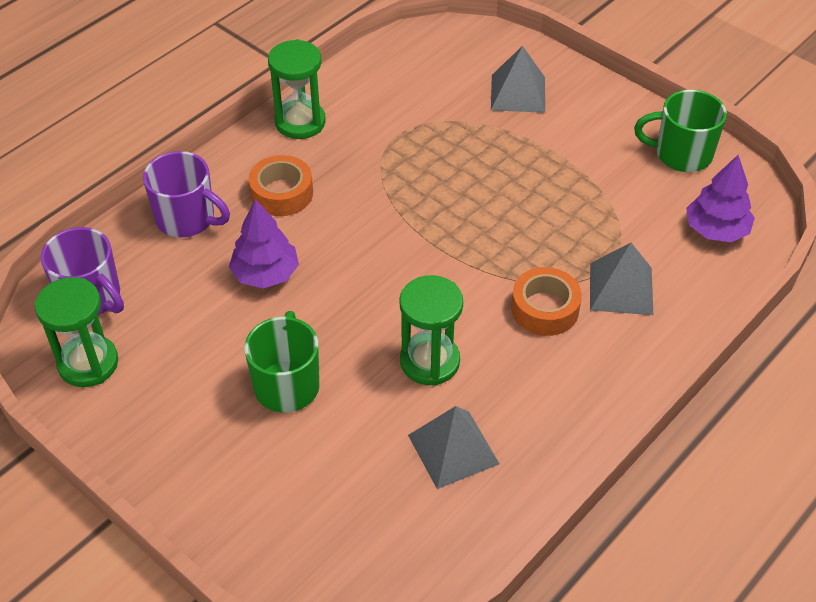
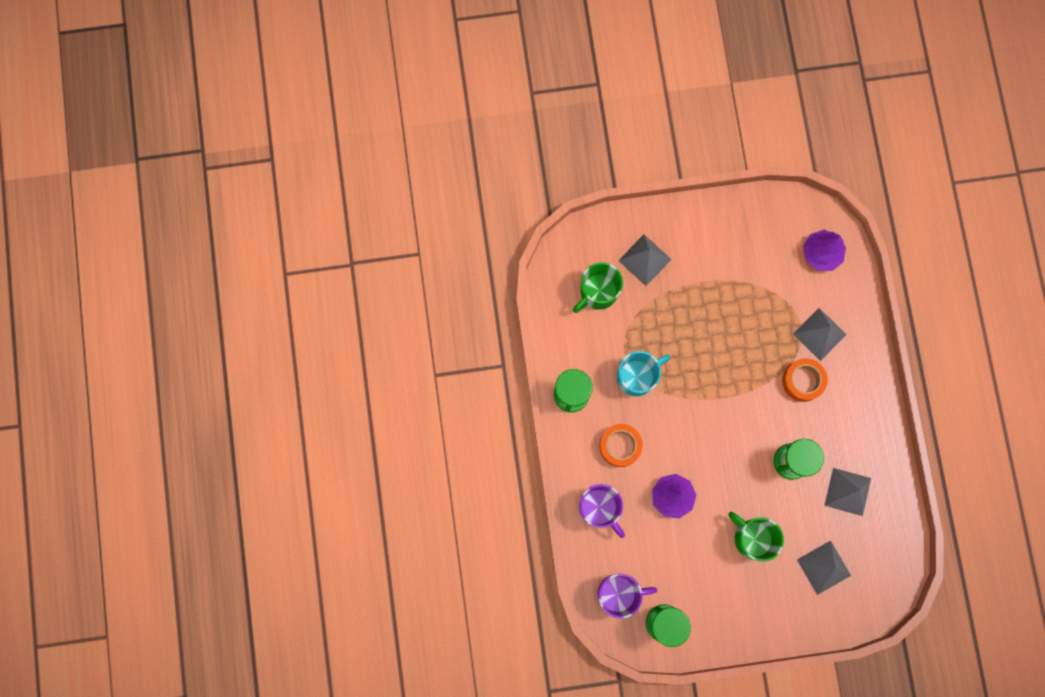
camera: 50 degrees left, 30 degrees up
(187, 219) = (599, 508): purple mug -> purple mug turned 75 degrees clockwise
(320, 491) = (823, 567): none -> grey pyramid
(379, 161) = (637, 376): none -> turquoise mug
(681, 154) = (759, 219): green mug -> green mug (598, 292)

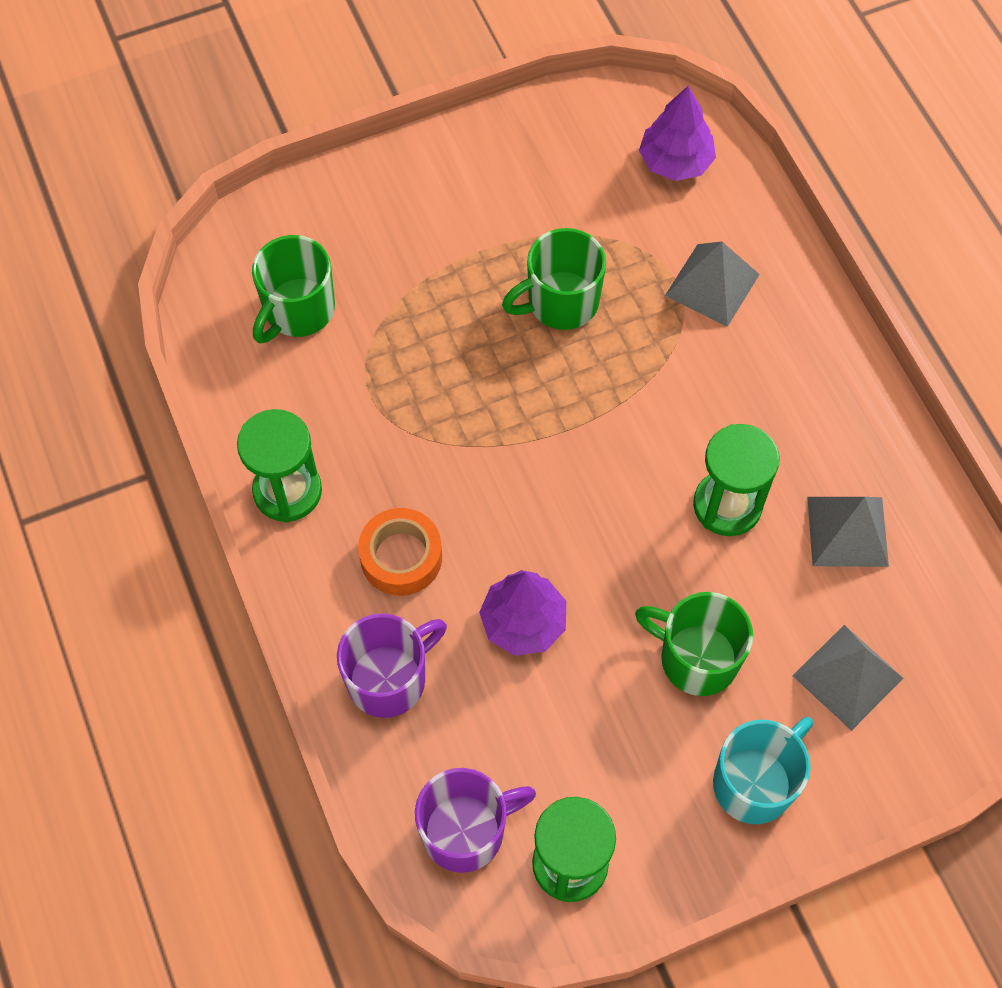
camera: 15 degrees left, 15 degrees down
(599, 508) = (389, 679): purple mug -> purple mug turned 75 degrees counterclockwise
(637, 376) = (403, 431): turquoise mug -> turquoise mug (755, 783)
(645, 260) = (370, 240): grey pyramid -> none
(736, 323) = (561, 302): none -> green mug
(802, 381) = (706, 366): orange tape -> none

